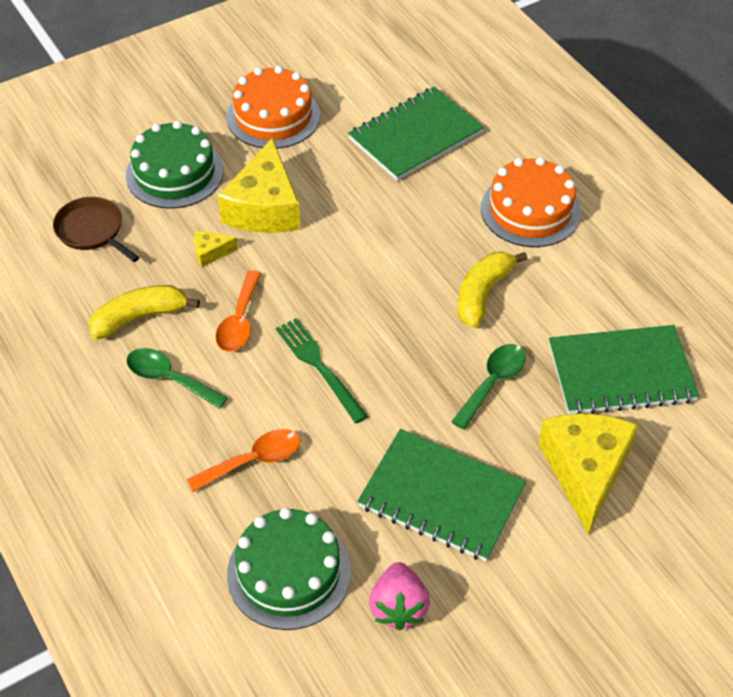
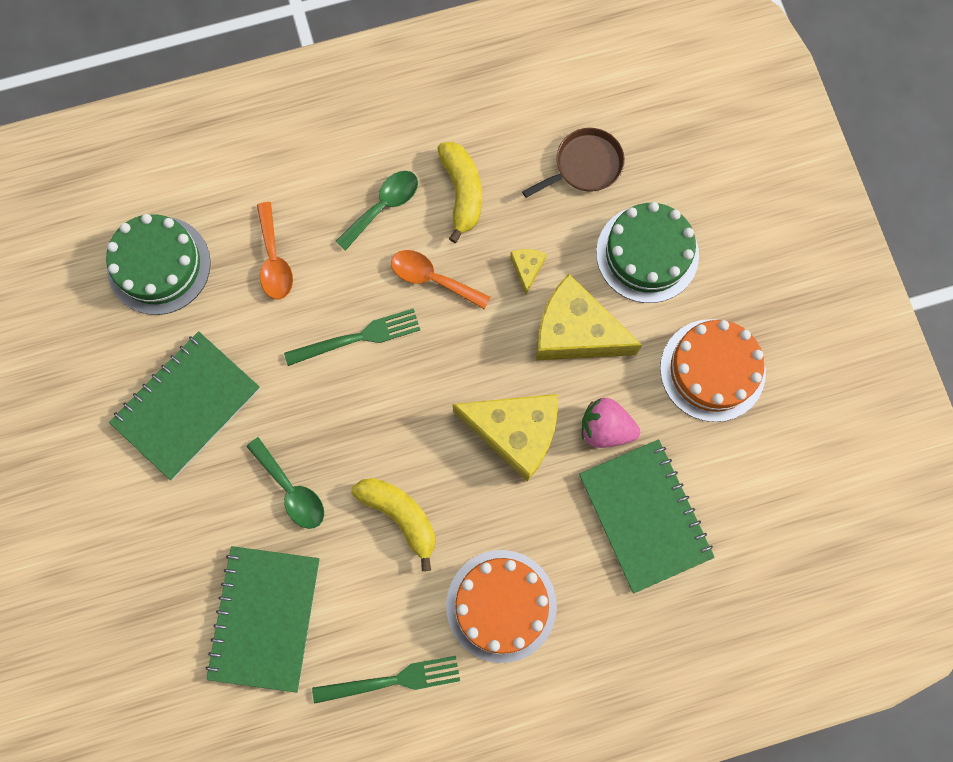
camera: 105 degrees right, 25 degrees up
(398, 607) = (99, 342): pink strawberry -> pink strawberry (605, 428)
(585, 471) = (170, 540): yellow cheese -> yellow cheese (515, 432)
(628, 267) = (393, 680): none -> green fork

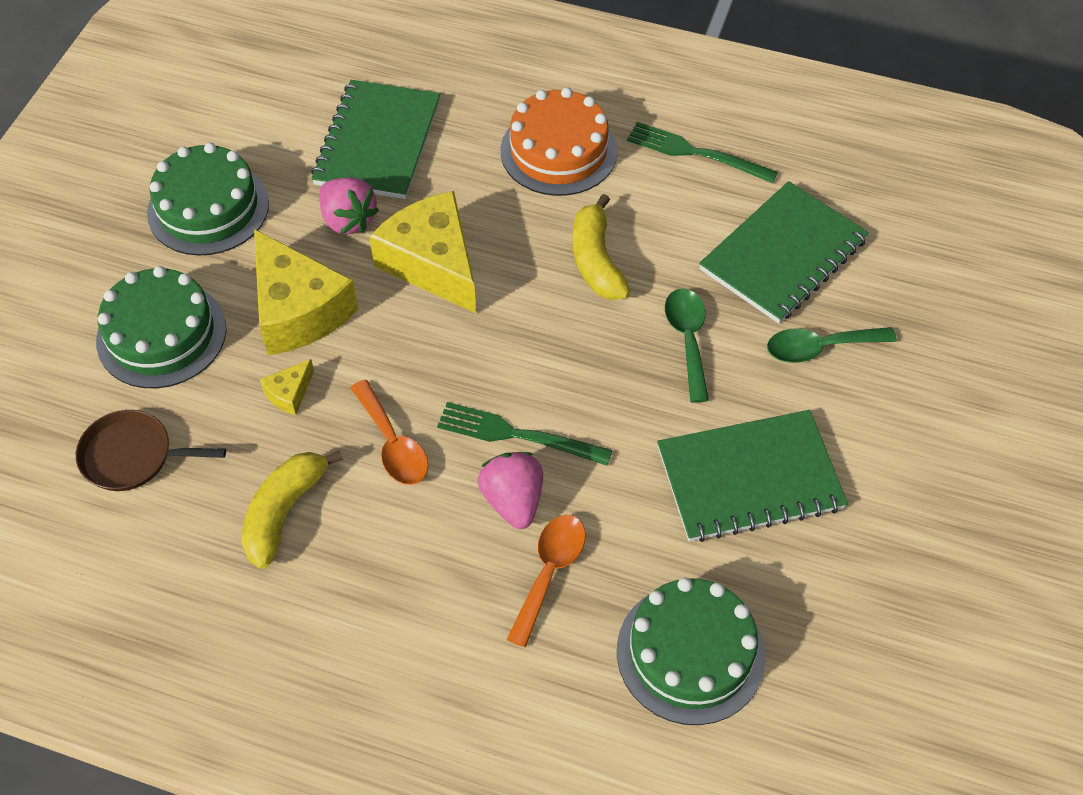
camera: 145 degrees left, 20 degrees down
(328, 291) = (513, 500): none -> pink strawberry
(383, 206) = (381, 553): green spoon -> green spoon (819, 348)
(712, 370) = (208, 208): orange cake -> green cake

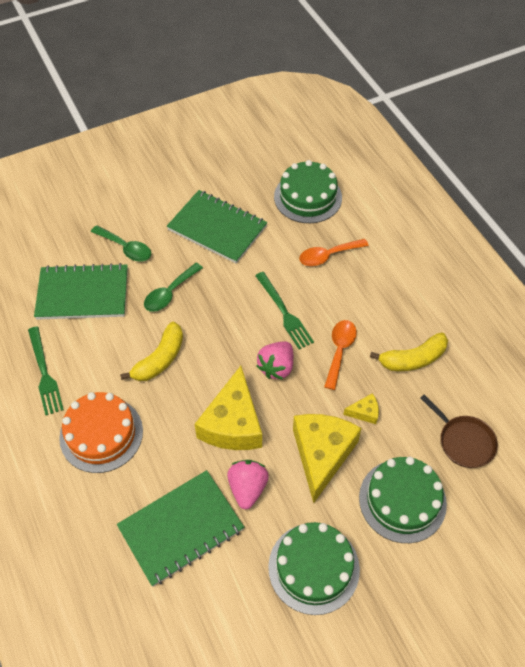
camera: 135 degrees left, 0 degrees up
(513, 500) = (314, 290): pink strawberry -> pink strawberry (276, 367)

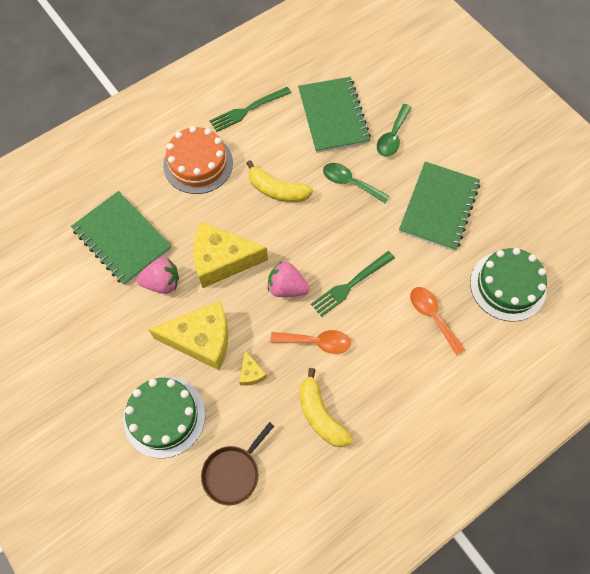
camera: 80 degrees right, 10 degrees up
(313, 568) = (96, 346): green cake -> none

